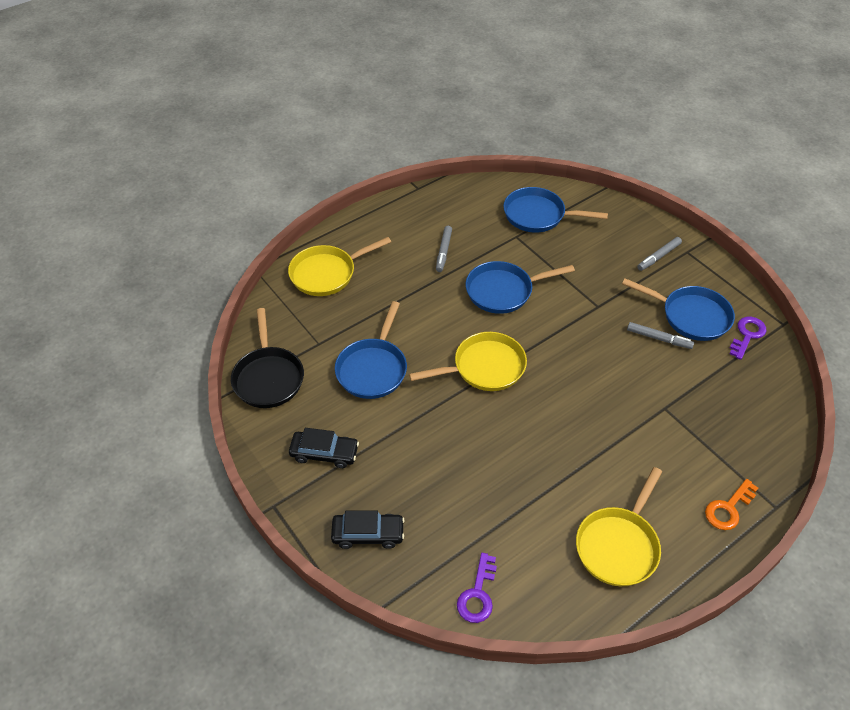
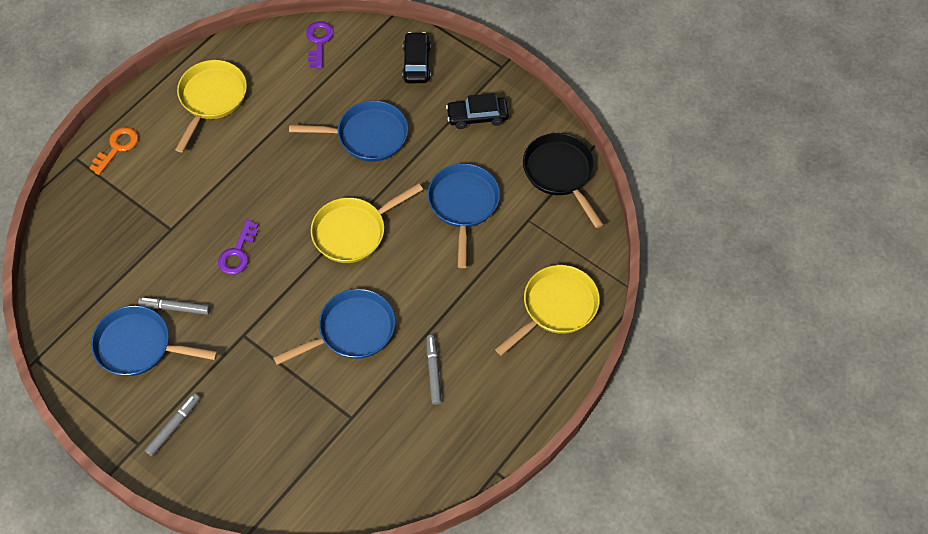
camera: 165 degrees right, 10 degrees up
(368, 534) = (416, 63): black car -> black car turned 105 degrees clockwise
(538, 215) = (329, 461): blue pan -> blue pan (367, 136)
(747, 335) = (78, 335): purple key -> purple key (238, 253)

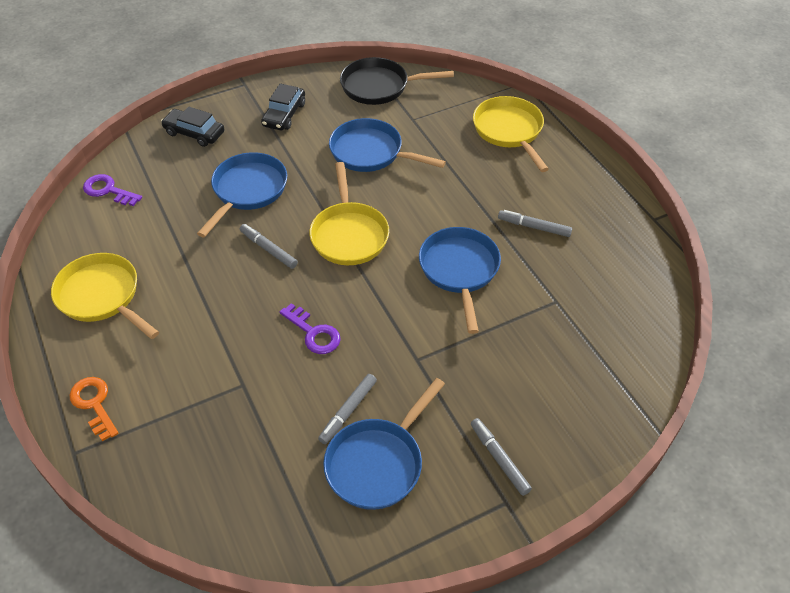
camera: 65 degrees left, 10 degrees down
(309, 182) = (268, 249): none -> grey marker

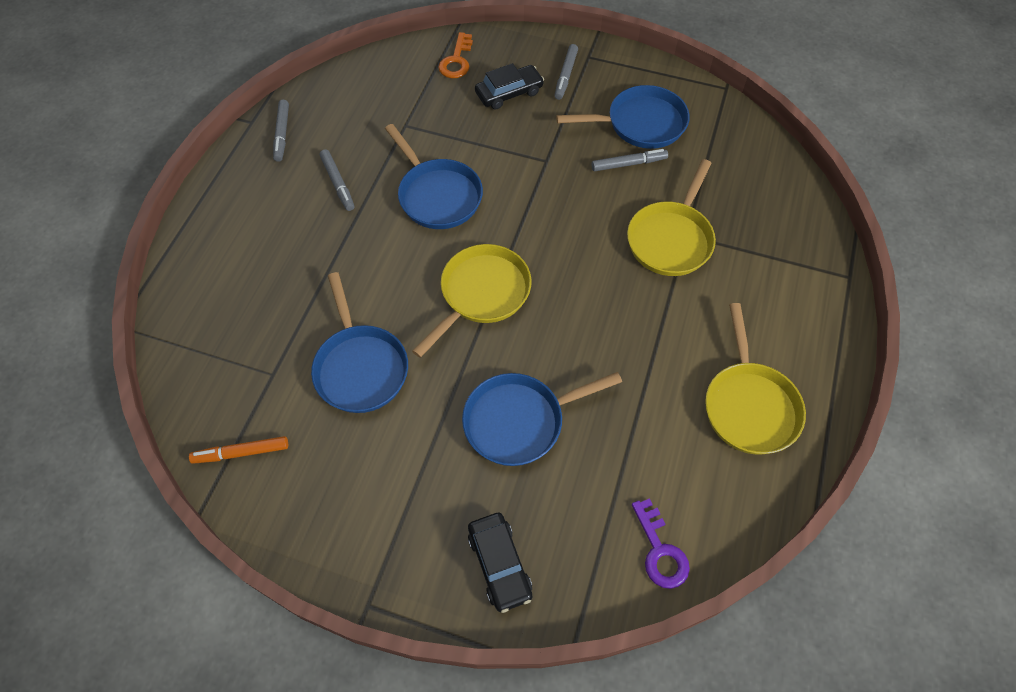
camera: 135 degrees left, 10 degrees up
(94, 404) = (813, 304): orange key -> orange key (456, 61)
(268, 249) = (562, 335): grey marker -> grey marker (282, 134)
(284, 114) = (379, 502): black car -> black car (509, 93)
(314, 333) = (598, 232): purple key -> none
(379, 86) = (241, 453): black pan -> orange marker
(459, 270) = (437, 195): blue pan -> blue pan turned 75 degrees counterclockwise
(509, 131) = (217, 282): yellow pan -> yellow pan (671, 239)

